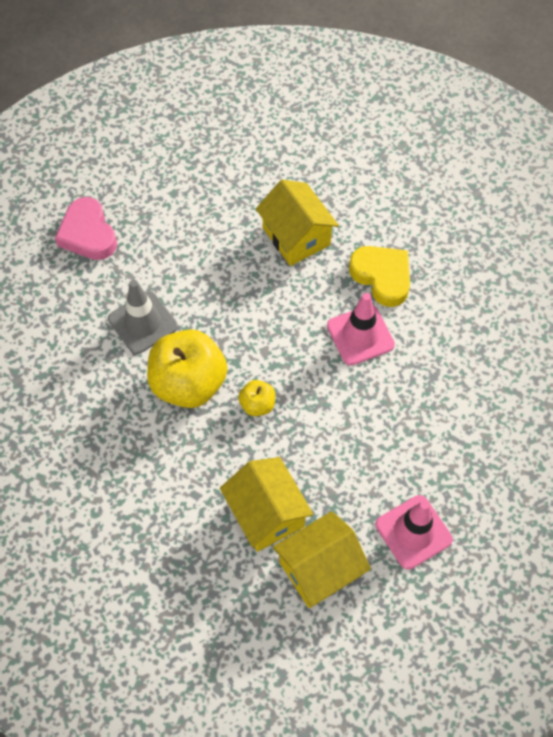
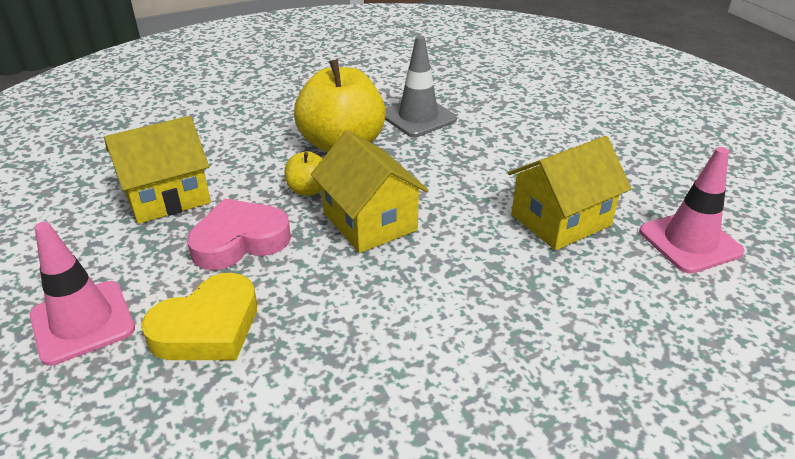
camera: 90 degrees right, 25 degrees down
(88, 234) = (523, 85): pink heart -> pink heart (239, 241)
(320, 569) = (78, 235): yellow house -> yellow house (369, 221)
(360, 335) = (405, 277): pink traffic cone -> pink traffic cone (690, 242)
(382, 277) = (510, 303): yellow heart -> yellow heart (208, 327)

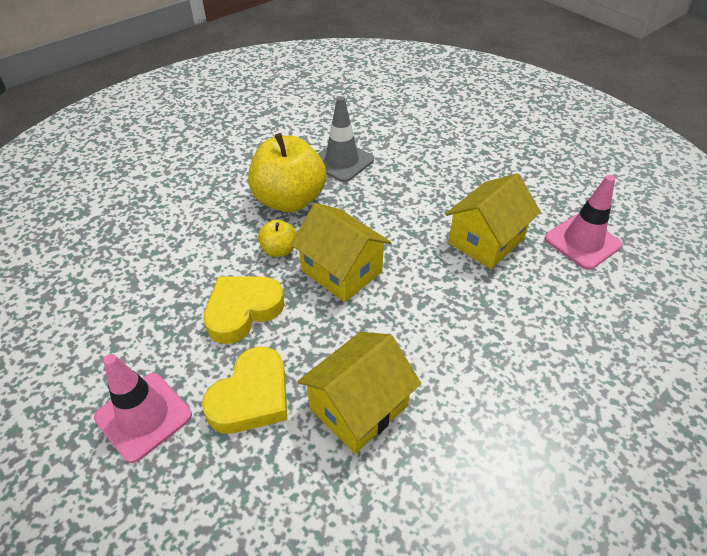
camera: 15 degrees left, 10 degrees up
(167, 196) = (160, 280): yellow house -> yellow house (358, 407)
(239, 241) = (242, 311): pink heart -> yellow heart

